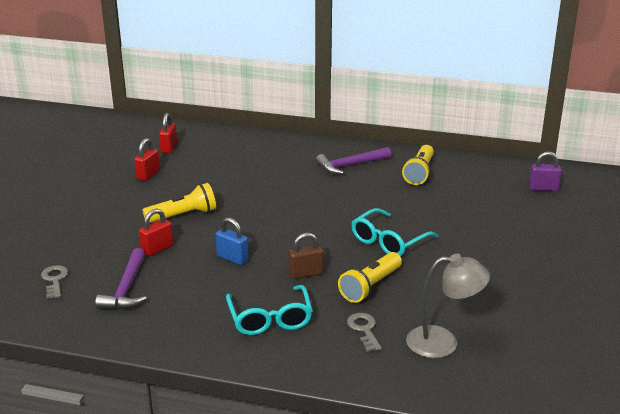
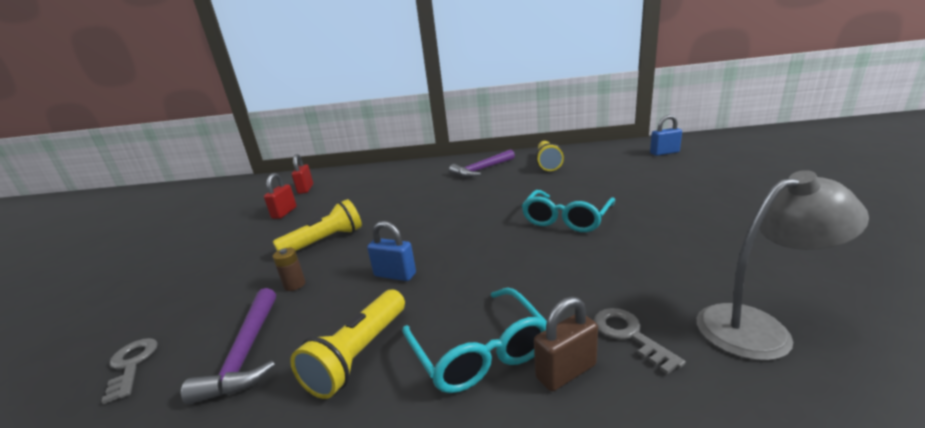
camera: 10 degrees left, 5 degrees down
(157, 249) = (294, 285): red padlock -> brown battery
(305, 274) = (495, 273): brown padlock -> brown padlock (566, 371)
(370, 287) = (587, 271): yellow flashlight -> yellow flashlight (359, 354)
(543, 188) = (664, 153): purple padlock -> blue padlock

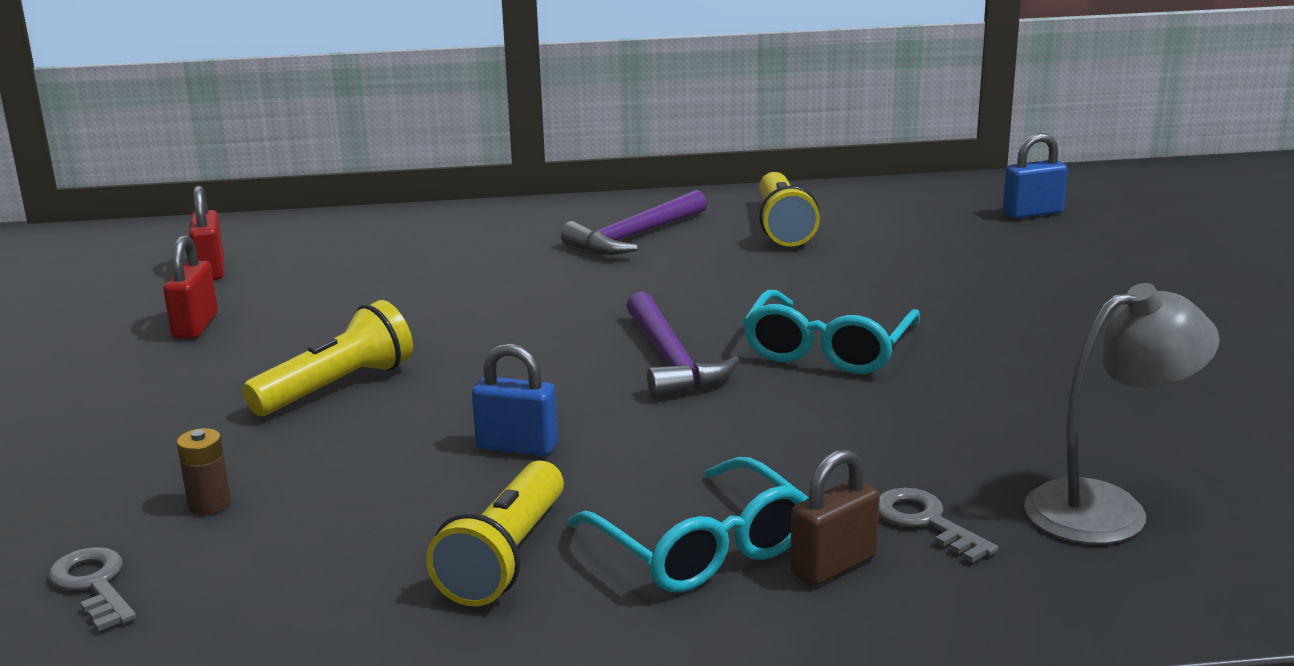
camera: 10 degrees left, 0 degrees up
(246, 352) = (301, 562): purple hammer -> purple hammer (671, 360)
(294, 285) = (321, 464): brown battery -> brown battery (209, 504)

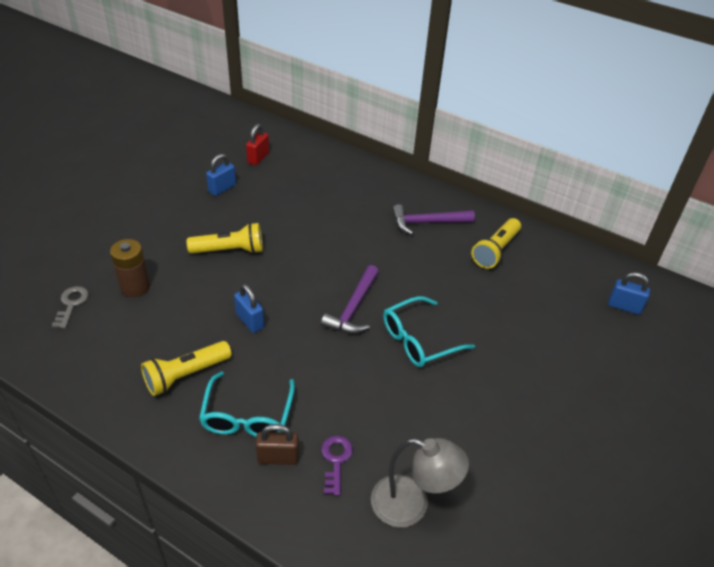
camera: 35 degrees right, 20 degrees up
(195, 326) = (222, 188): red padlock -> blue padlock
(209, 504) = (135, 287): brown battery -> brown battery, size x1.75
(925, 522) = (336, 460): grey key -> purple key

